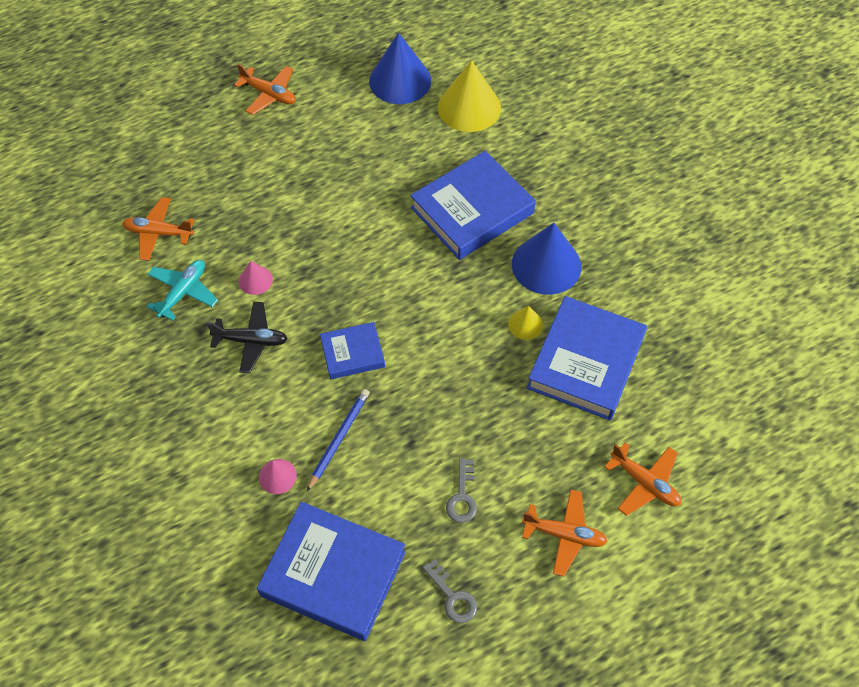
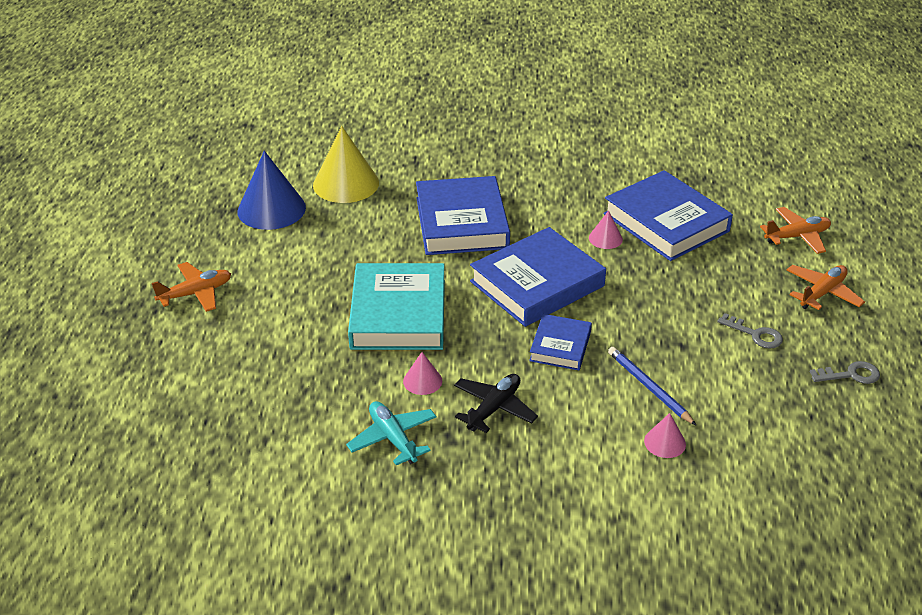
camera: 60 degrees left, 20 degrees down
(158, 233) = (297, 432): orange plane -> none
(324, 226) = (398, 314): none -> turquoise book
(333, 573) = (791, 440): blue book -> blue book (537, 284)
(525, 324) = (605, 238): yellow cone -> pink cone
(546, 265) = (554, 206): blue cone -> none

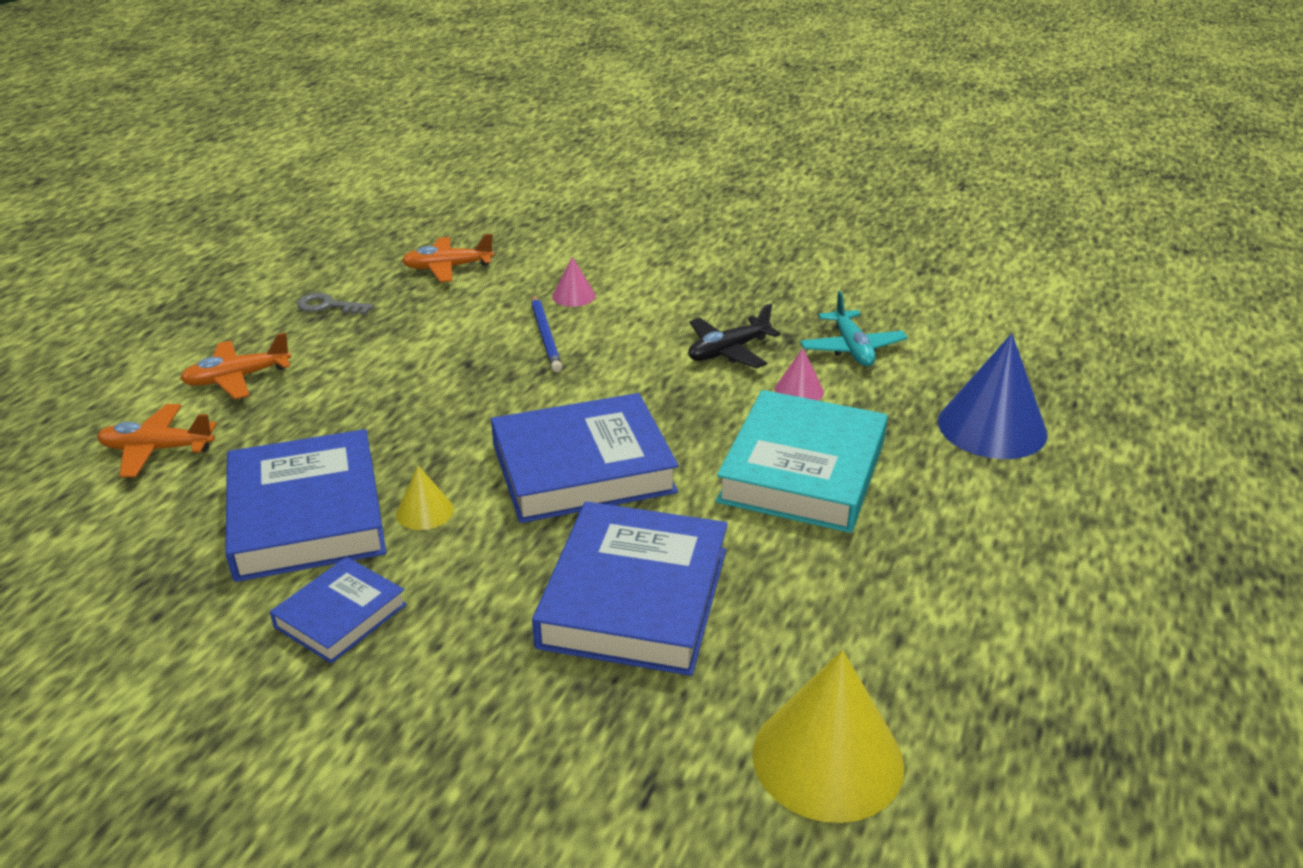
camera: 160 degrees left, 5 degrees down
(196, 293) = (1126, 572): orange plane -> orange plane (448, 268)
(271, 209) = (999, 727): blue cone -> blue cone (992, 427)
(560, 346) = (610, 391): blue book -> blue book (340, 616)
(605, 238) = (424, 511): pink cone -> yellow cone
(755, 334) = (374, 356): grey key -> none

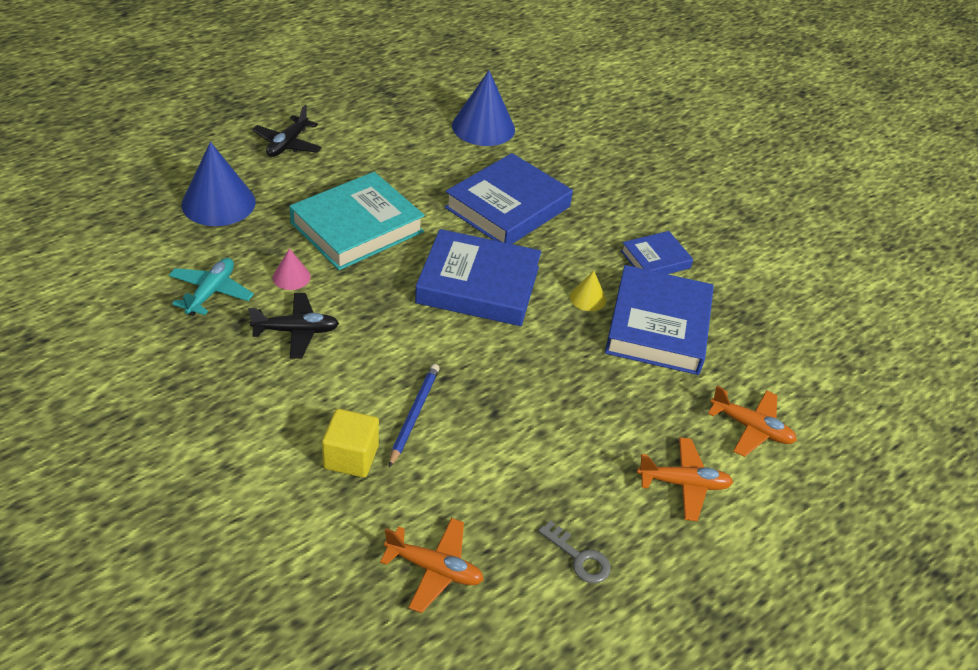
camera: 155 degrees left, 10 degrees up
(573, 296) = (351, 457): pink cone -> yellow cube
(827, 758) = (483, 127): yellow cone -> blue cone
(1054, 543) = (288, 144): none -> black plane

